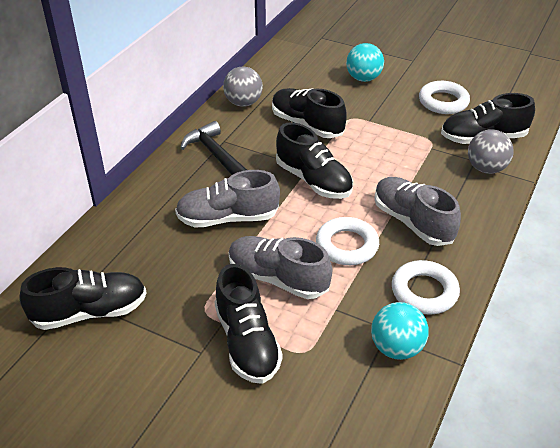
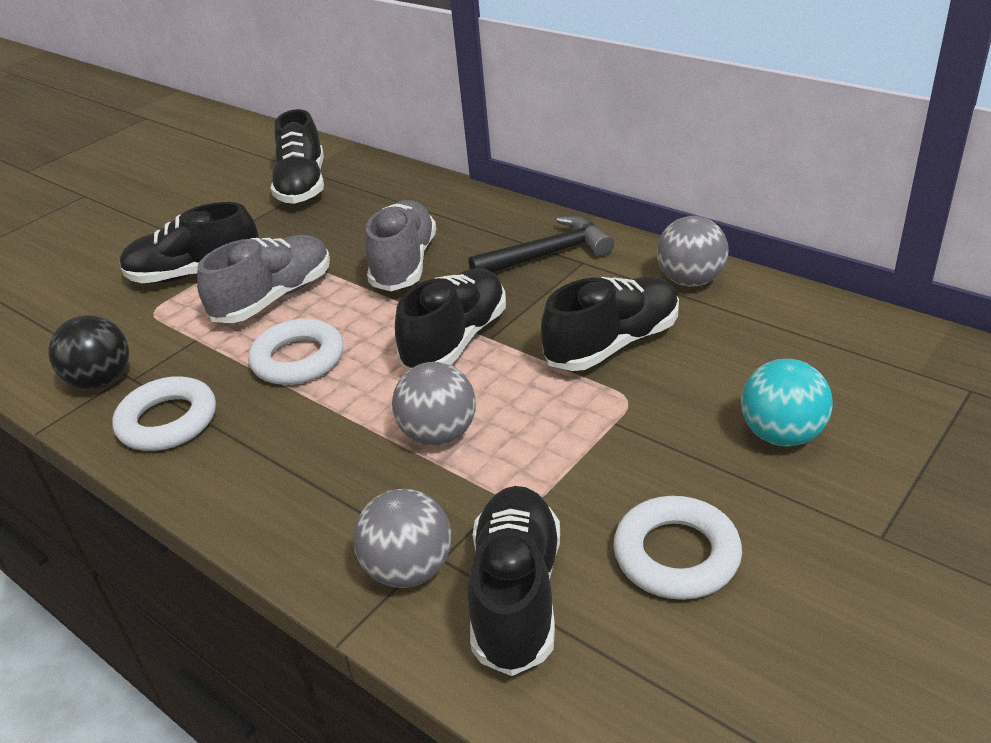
camera: 105 degrees right, 5 degrees down
(313, 180) = (455, 340): black shoe -> black shoe turned 150 degrees clockwise
(396, 174) = (439, 434): none -> grey ball
(396, 348) = (102, 381): turquoise ball -> black ball
(412, 222) = (310, 433): grey shoe -> none

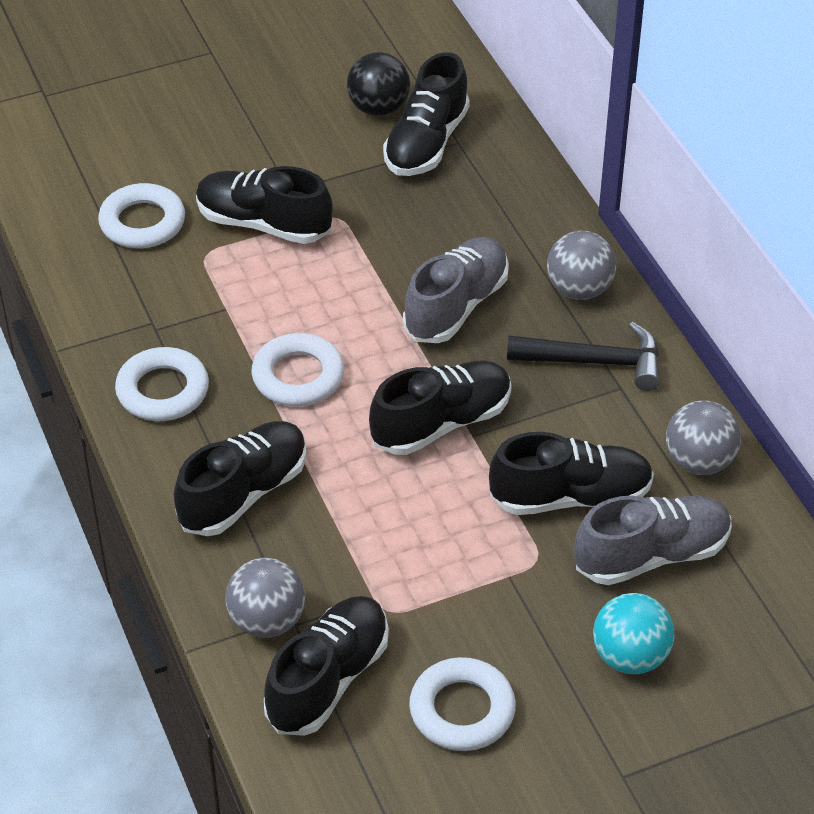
camera: 25 degrees right, 10 degrees up
(78, 312) = (142, 222): none -> white ring
(102, 381) = (129, 319): black ball -> black ball (378, 108)
(274, 298) = (316, 291): grey shoe -> grey shoe (651, 555)
(305, 468) = (243, 493): none -> black shoe
(439, 434) = (363, 514): grey ball -> grey ball (579, 289)

